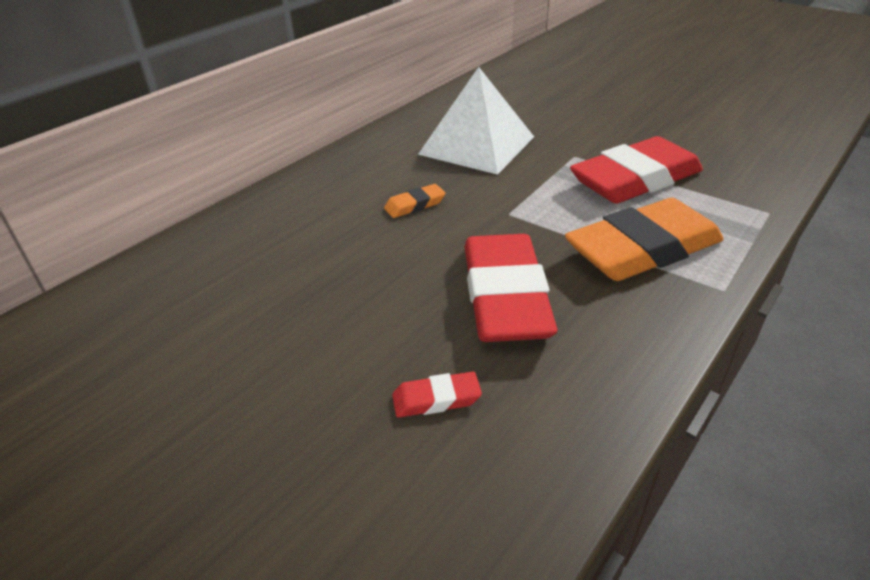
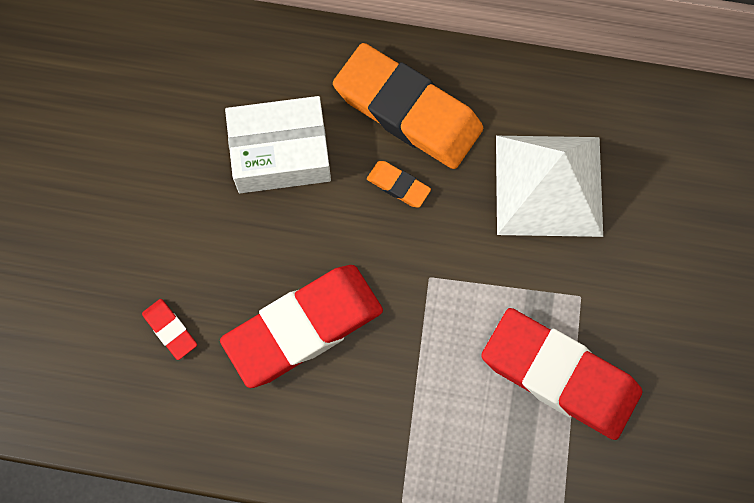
camera: 60 degrees right, 35 degrees up
(320, 256) = (280, 153): none -> white box
(642, 249) = (430, 418): orange eraser -> orange eraser (408, 110)

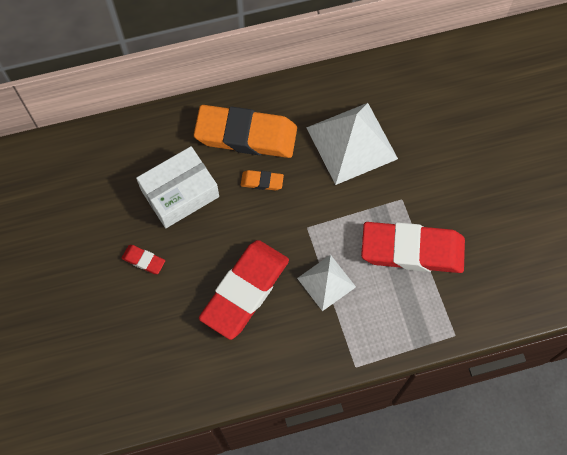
camera: 25 degrees left, 5 degrees down
(170, 330) = (162, 329): red eraser -> red eraser (143, 260)
(418, 366) = (326, 282): none -> white pyramid

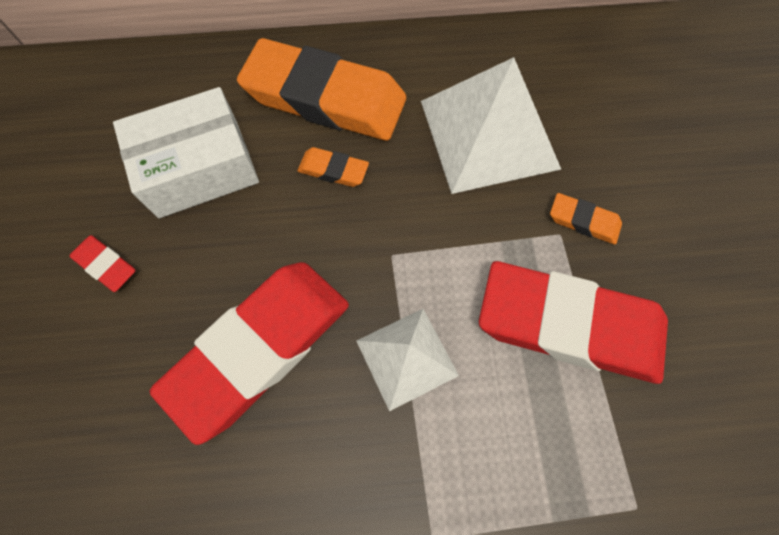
camera: 10 degrees right, 0 degrees up
(414, 189) = (583, 221): none -> orange eraser

